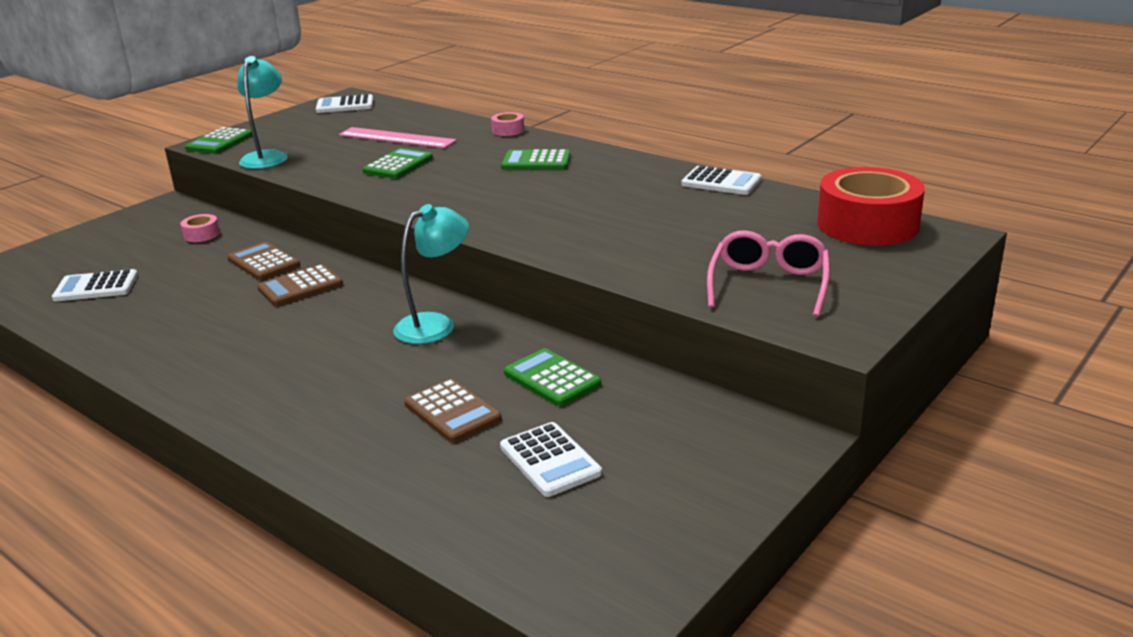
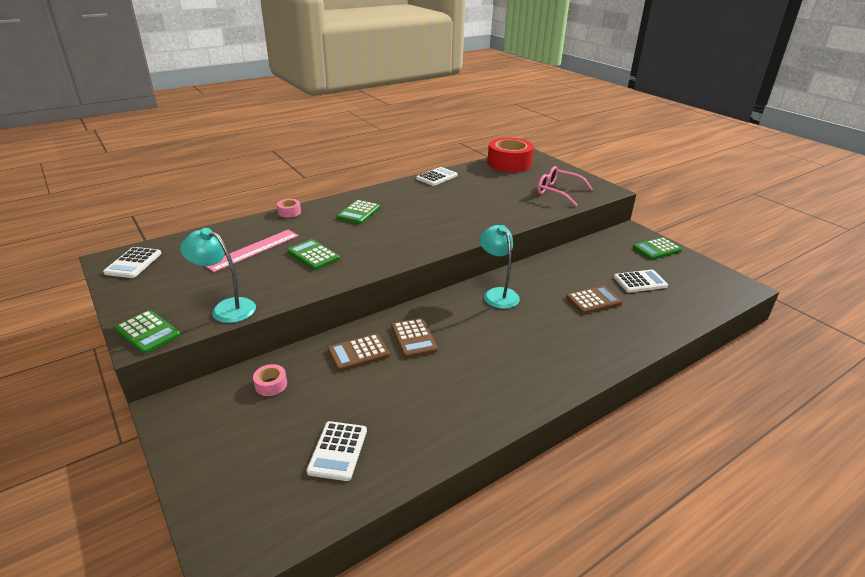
camera: 75 degrees left, 5 degrees up
(552, 378) = (569, 270): green calculator -> green calculator (656, 249)

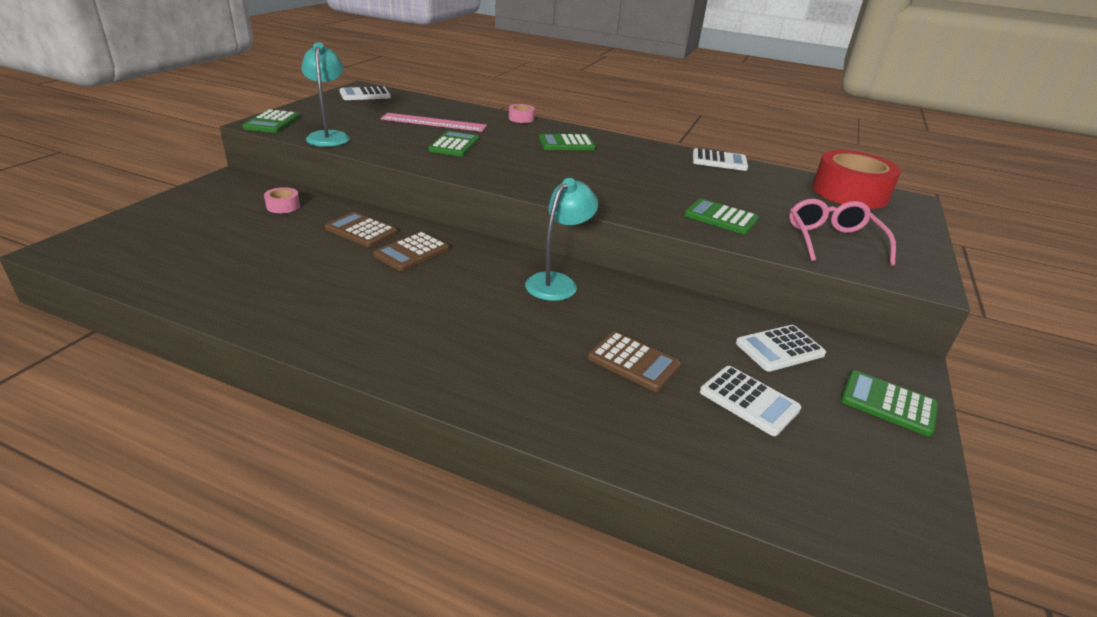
camera: 55 degrees right, 0 degrees up
(338, 451) = (206, 259): white calculator -> white calculator (779, 349)
(512, 208) = (720, 217): none -> green calculator

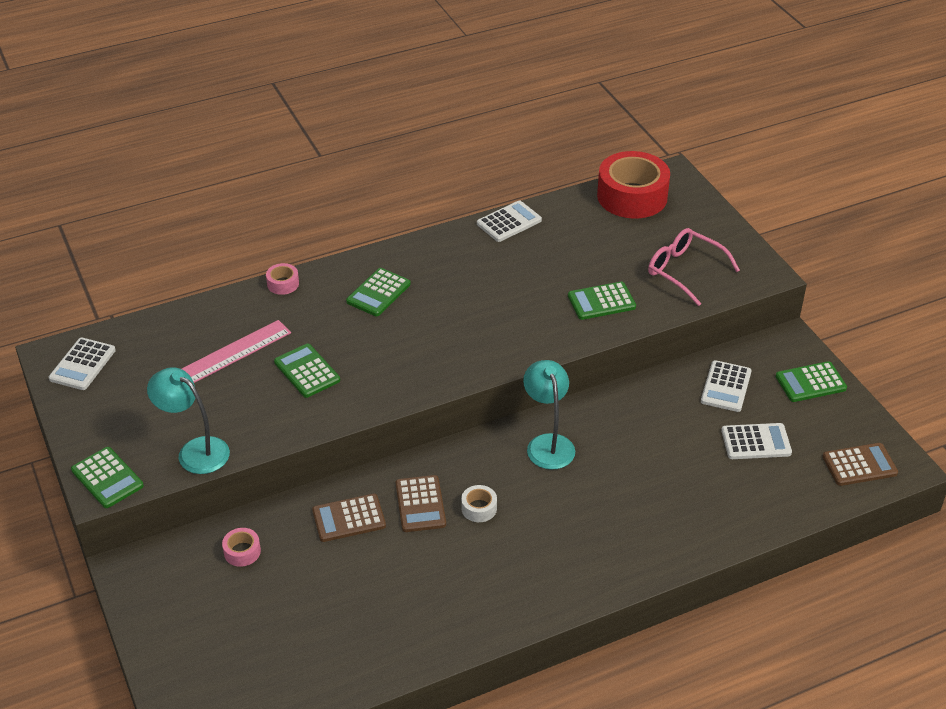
camera: 45 degrees left, 10 degrees up
(440, 278) = (479, 508): none -> white tape
(633, 362) = (675, 468): brown calculator -> brown calculator (859, 465)

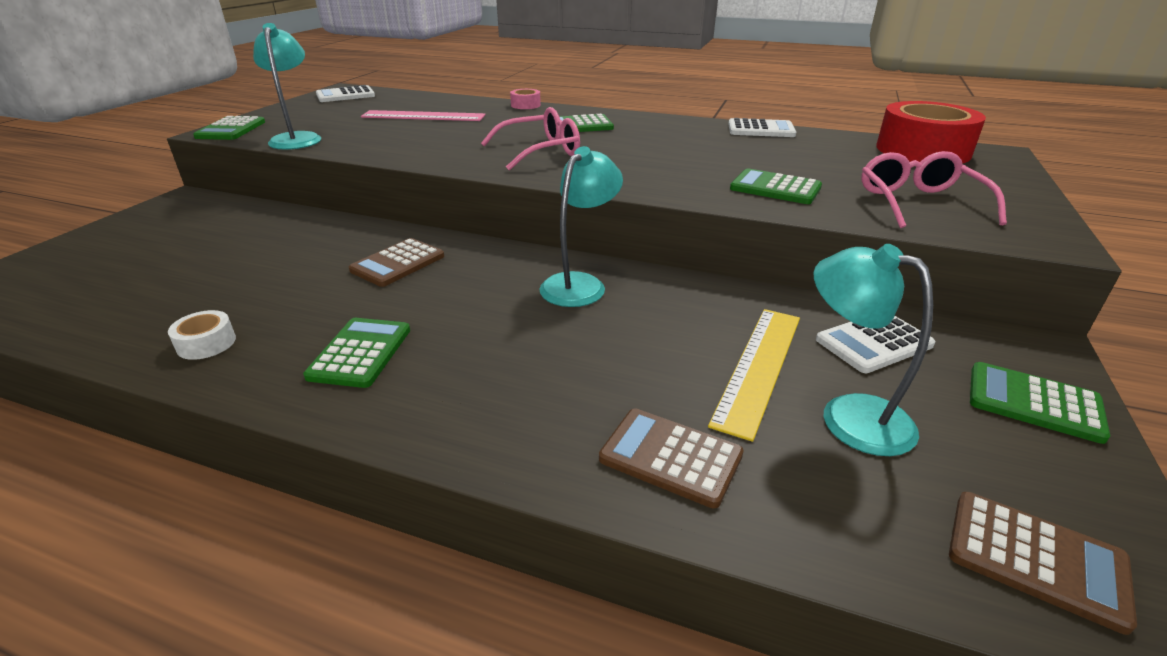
camera: 45 degrees right, 10 degrees down
(242, 552) = (243, 224): pink tape -> none
(307, 371) = (446, 136): green calculator -> green calculator (360, 353)
(349, 518) = (336, 243): brown calculator -> brown calculator (670, 457)
(408, 348) = (540, 151): none -> pink glasses
(479, 508) = (432, 291): white tape -> white tape (206, 343)
(697, 440) = (758, 367): none -> yellow ruler
(756, 442) = (849, 415): white calculator -> turquoise lamp

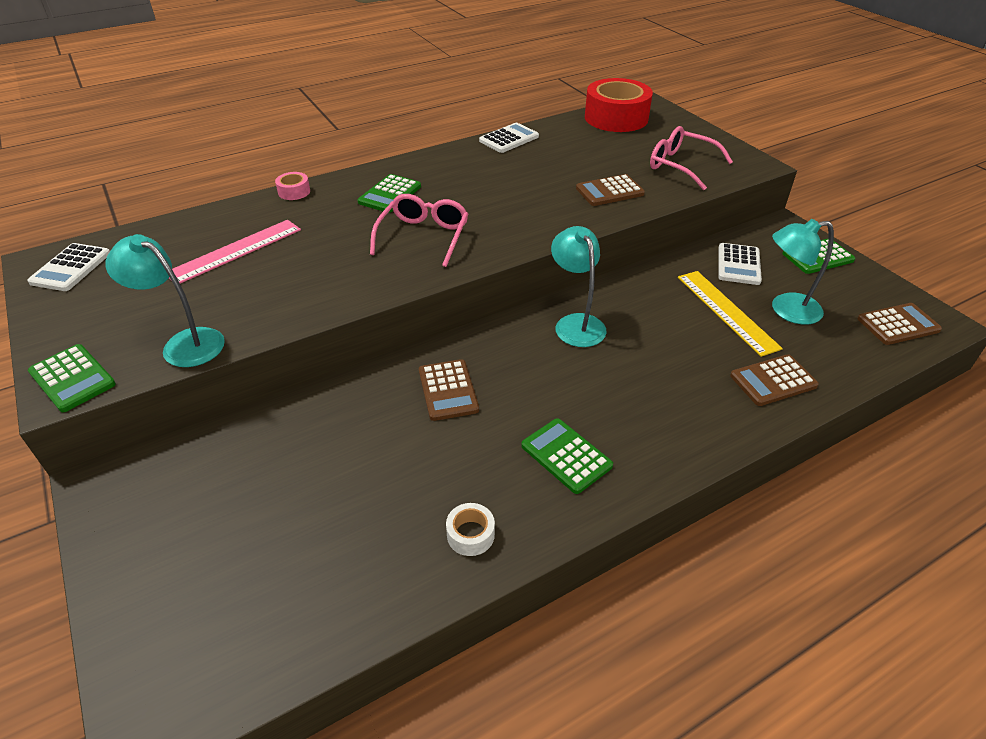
camera: 50 degrees left, 10 degrees up
(775, 188) = (609, 191): green calculator -> brown calculator

